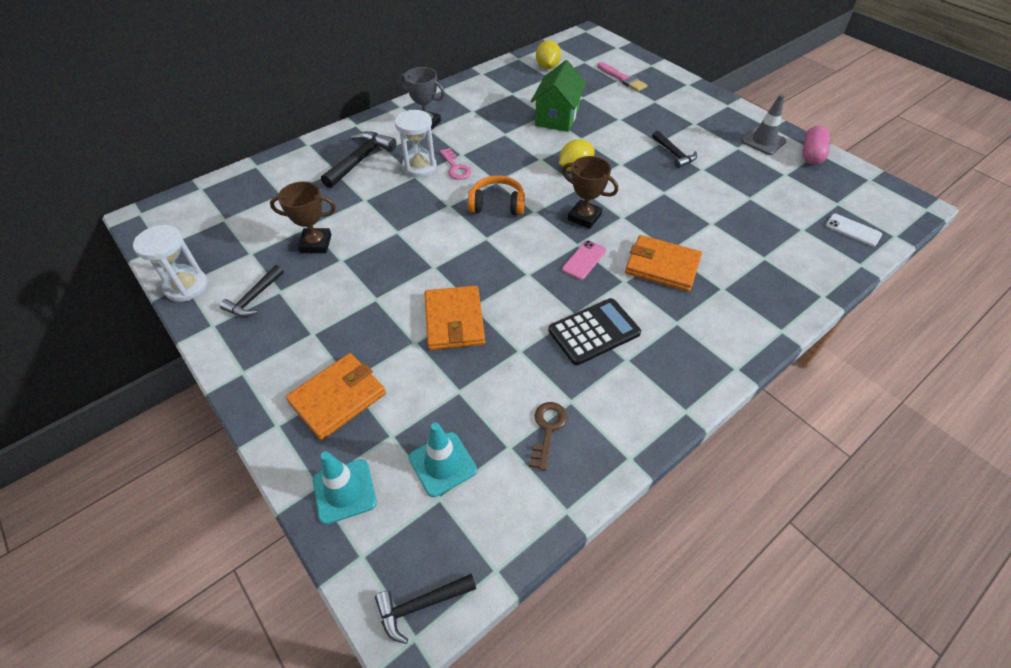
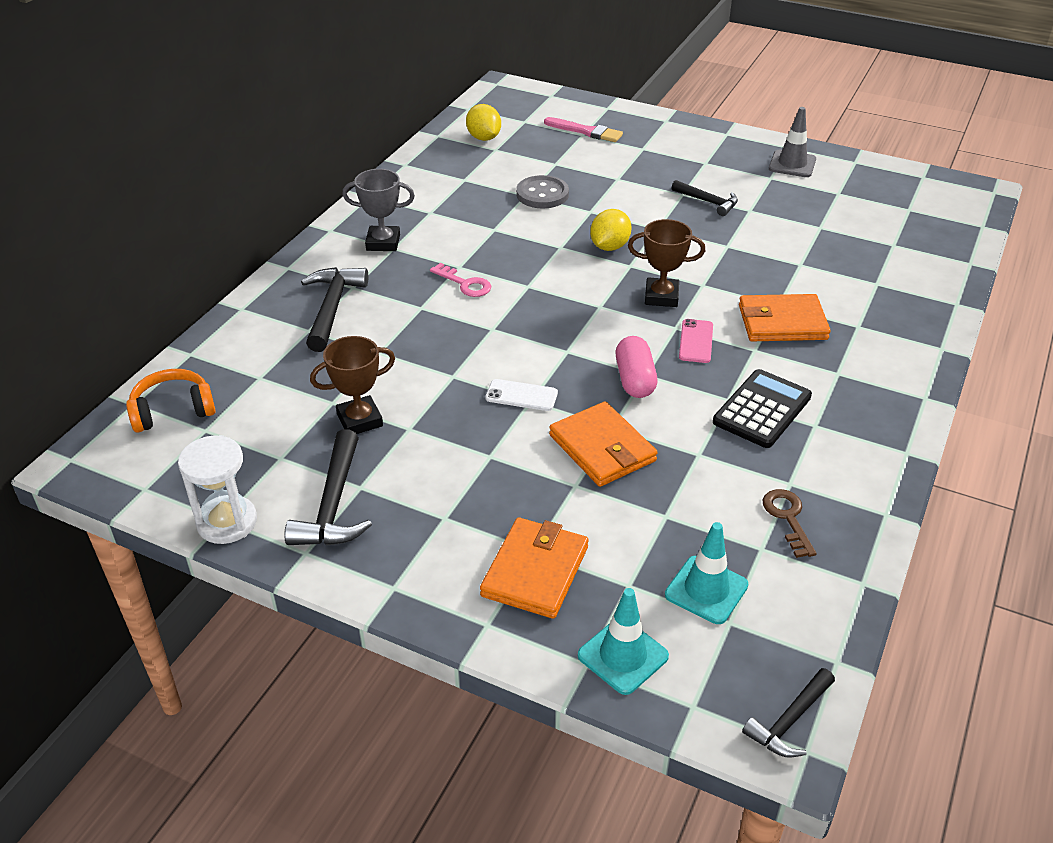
camera: 25 degrees left, 10 degrees down
(254, 297) = (333, 504): black hammer -> black hammer, size x1.57
(419, 167) = (418, 295): white hourglass -> none
(497, 204) = (550, 311): orange headphones -> orange headphones (173, 411)
(557, 117) = (542, 194): green house -> grey button
(811, 154) = (850, 166): pink capsule -> pink capsule (635, 380)
(853, 230) = (941, 232): white phone -> white phone (521, 395)

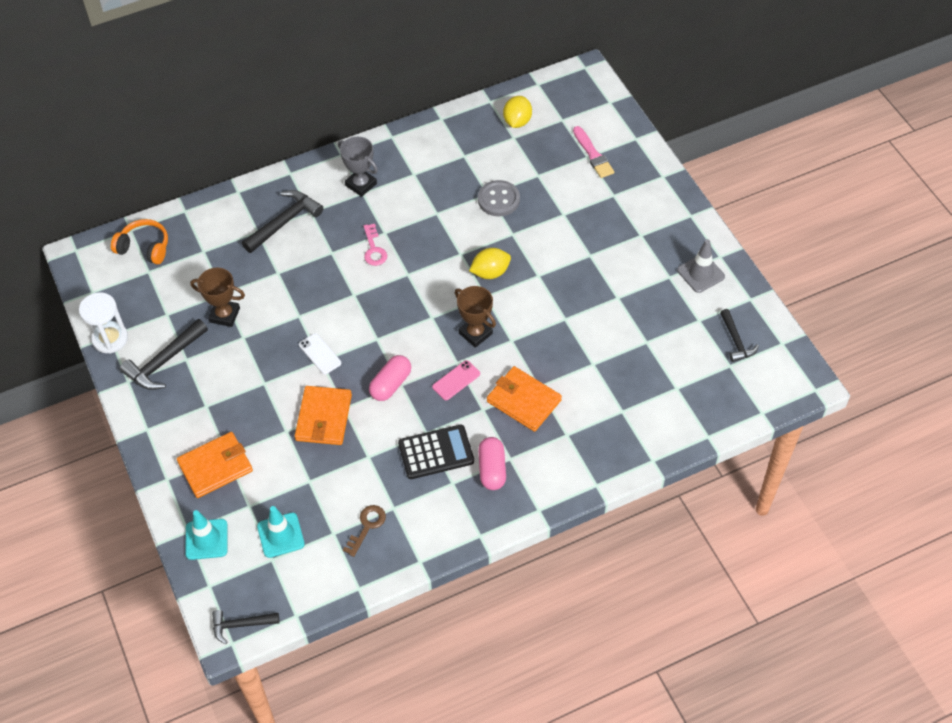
camera: 40 degrees right, 15 degrees up
(707, 202) = (598, 272): black hammer -> black hammer (735, 341)
(835, 391) = (492, 469): none -> pink capsule

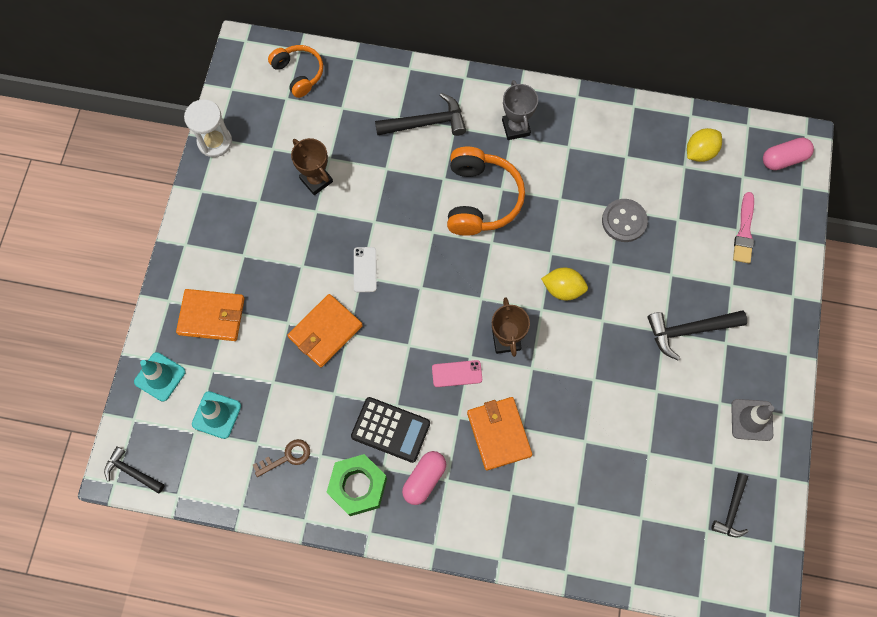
camera: 35 degrees right, 15 degrees up
(164, 361) = (240, 191): black hammer -> black hammer (689, 330)
(374, 249) = (481, 199): pink key -> orange headphones
(391, 384) = (401, 339): pink capsule -> pink capsule (784, 159)
(443, 509) = (358, 486): none -> green nut

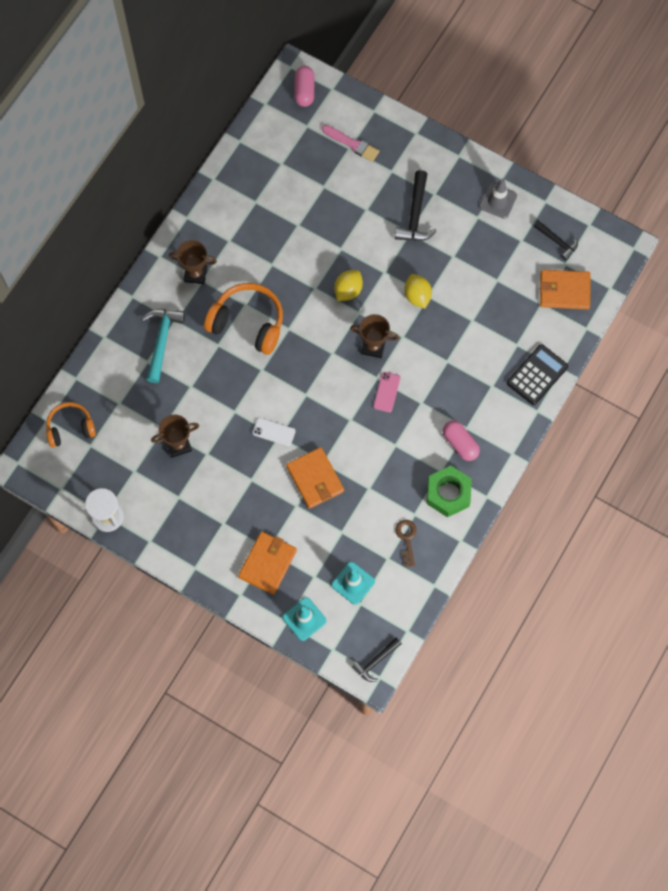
camera: 70 degrees left, 0 degrees up
(390, 430) = (413, 455): black calculator -> black calculator (537, 375)
(426, 123) = (162, 341): black hammer -> turquoise hammer
(498, 434) = (444, 378): orange wallet -> orange wallet (564, 291)
(516, 128) = (195, 274): grey trophy -> brown trophy
(624, 221) = (309, 225): grey button -> none
(700, 152) = (274, 147): yellow lemon -> yellow lemon (417, 296)

